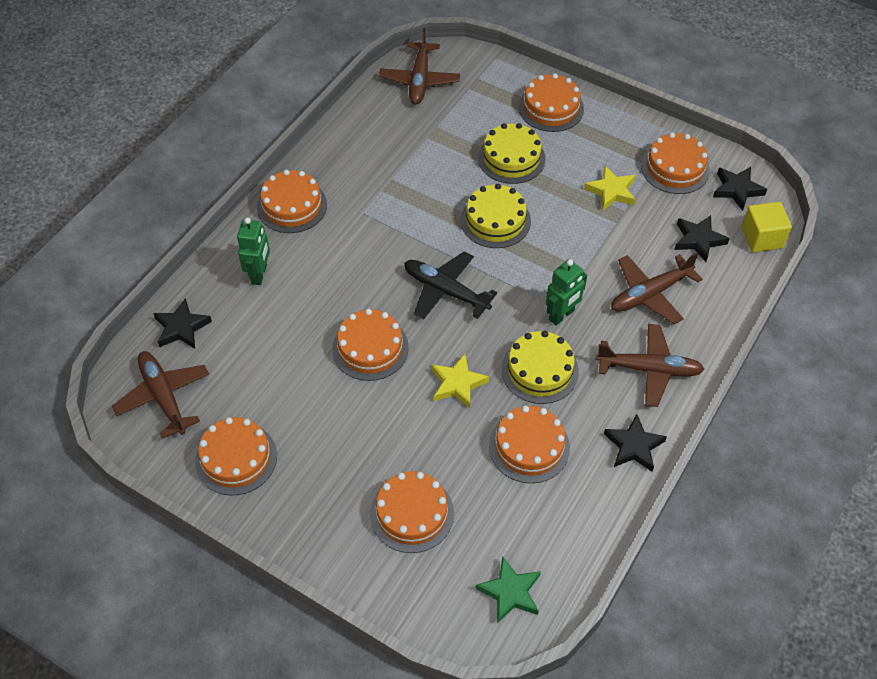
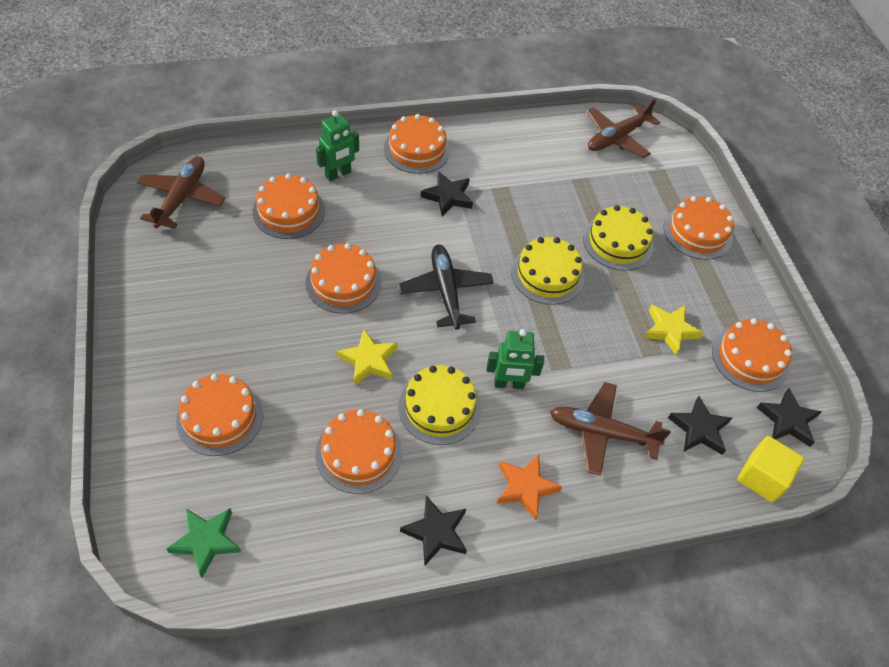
camera: 40 degrees right, 0 degrees up
(181, 327) = (248, 166): black star -> black star (448, 196)
(236, 458) = (169, 274): orange cake -> orange cake (289, 211)
(649, 369) = (525, 487): brown plane -> orange star

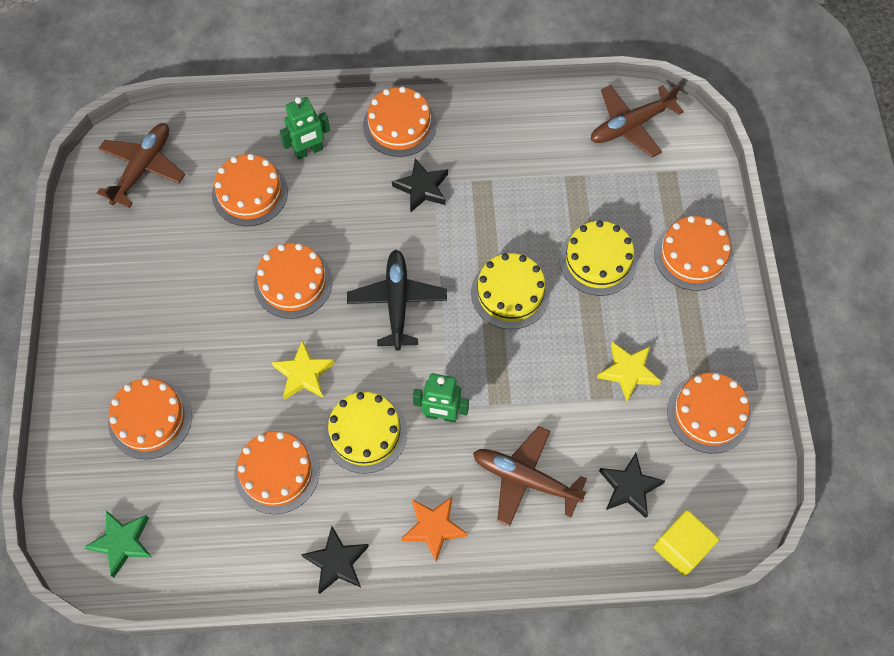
camera: 15 degrees right, 10 degrees up
(787, 420) = (728, 489): black star -> none

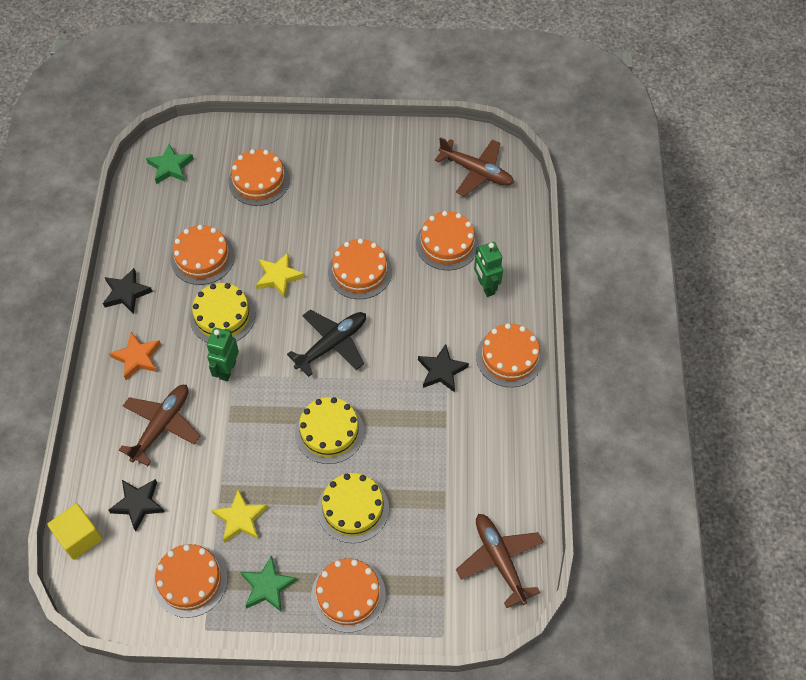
camera: 95 degrees right, 5 degrees down
(397, 302) = (332, 344): black plane -> black plane turned 45 degrees counterclockwise
(699, 333) = (267, 586): none -> green star

